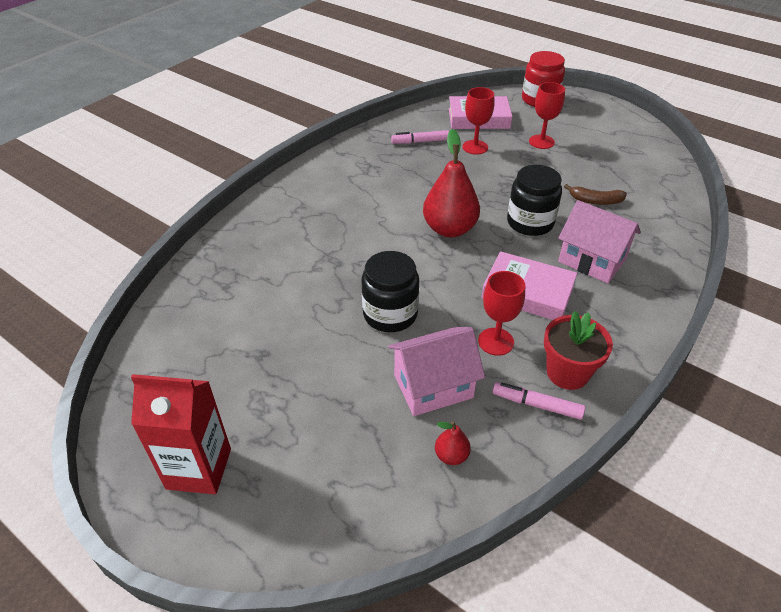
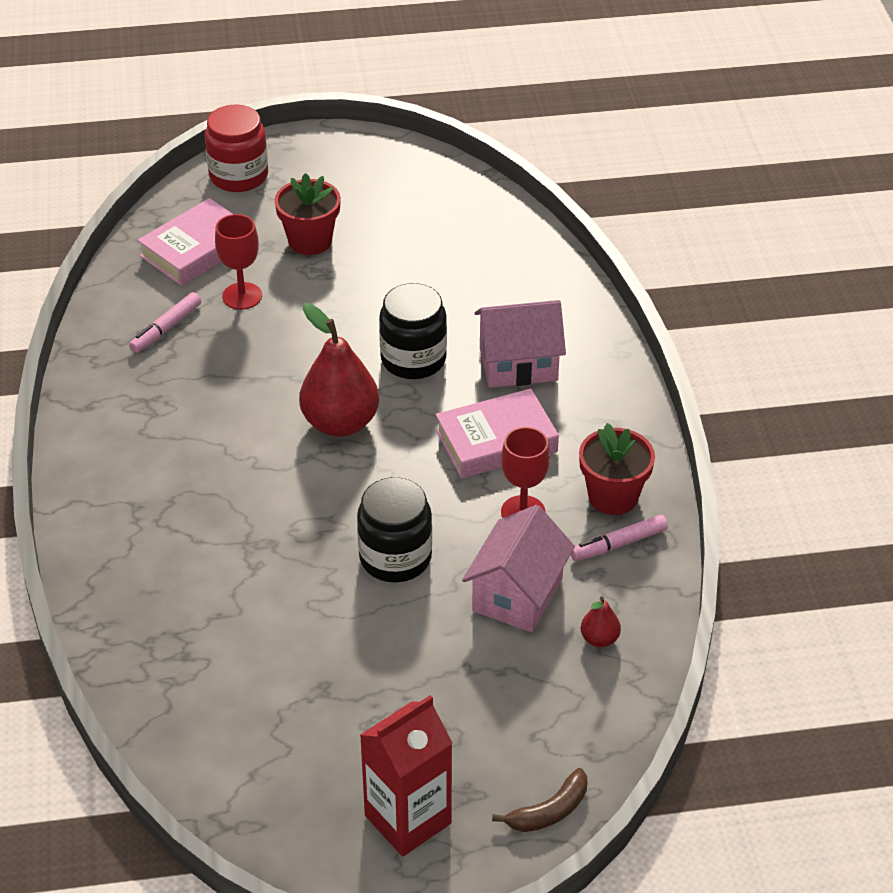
camera: 45 degrees left, 0 degrees up
(541, 142) = (310, 241): red goblet -> red flower pot
(595, 201) = (450, 288): brown banana -> brown banana (549, 811)

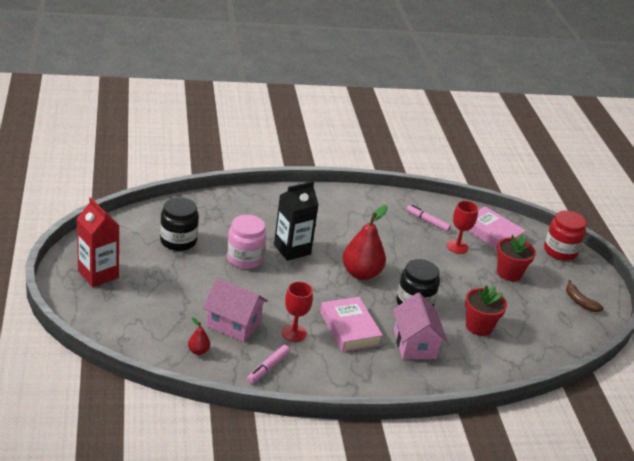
camera: 85 degrees right, 10 degrees down
(280, 518) = (292, 249): none -> black carton
(319, 587) = (245, 258): none -> pink jar
(395, 557) = (263, 284): black jar -> black jar (178, 241)
(549, 811) = (90, 319): brown banana -> brown banana (580, 302)
(613, 496) = (305, 370): red flower pot -> red flower pot (479, 326)
(618, 544) = (268, 367): pink marker -> pink marker turned 120 degrees counterclockwise

